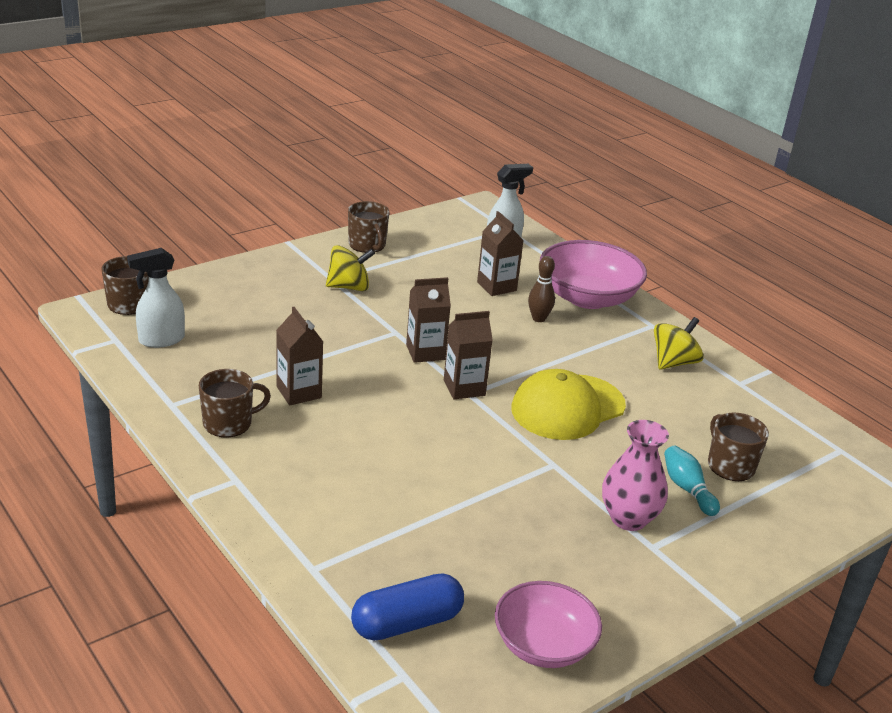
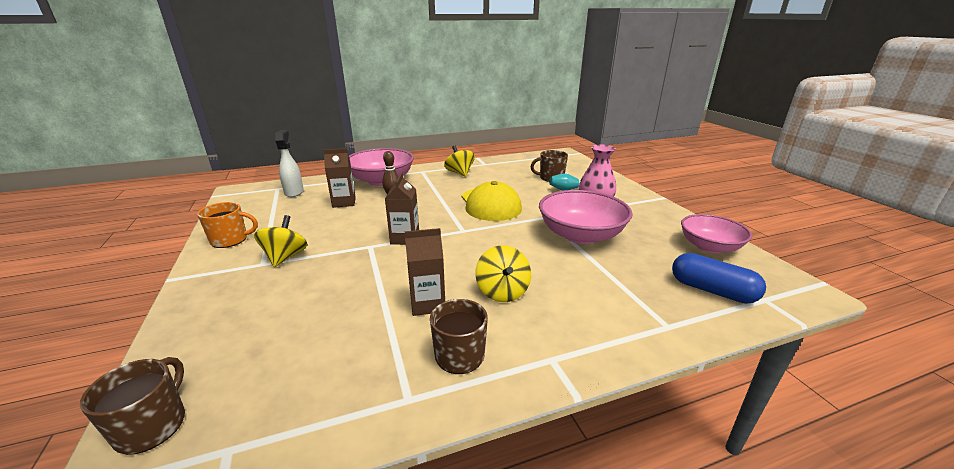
camera: 70 degrees left, 5 degrees down
(161, 340) = (267, 398): white spray bottle -> none
(338, 440) = (502, 291): none -> yellow spinning top
(367, 245) = (230, 240): brown mug -> orange mug
(407, 623) = (712, 290): blue capsule -> blue capsule turned 45 degrees counterclockwise
(464, 388) = (456, 231): brown carton -> none
(511, 501) = (580, 235): none -> pink bowl

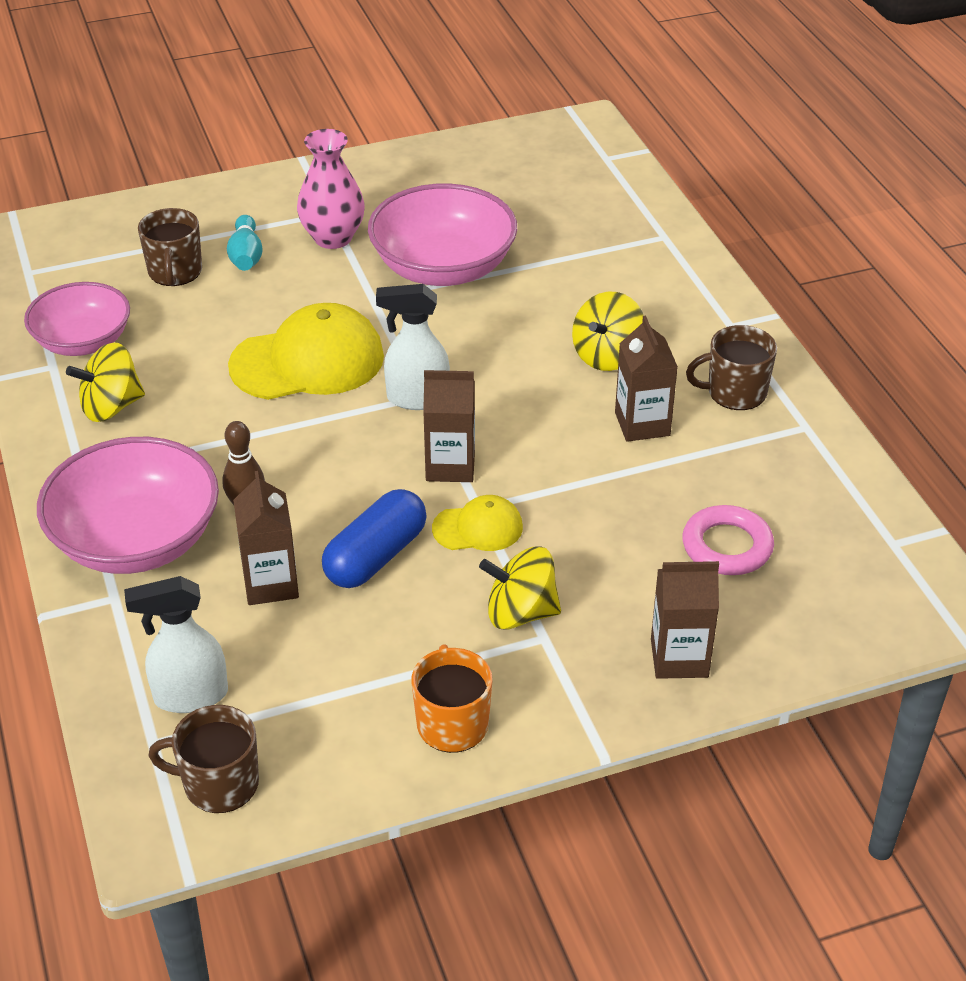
camera: 90 degrees left, 15 degrees up
(152, 425) = (881, 615): brown mug -> brown mug (219, 784)
(207, 309) = (679, 658): none -> brown carton
(288, 336) = (727, 546): none -> pink ring
(354, 246) = (478, 528): none -> yellow cap
(460, 229) = (416, 398): none -> white spray bottle
(502, 291) = (607, 355): yellow spinning top -> yellow spinning top turned 135 degrees clockwise
(709, 247) = (482, 160): pink bowl -> pink bowl (83, 341)
(712, 290) = (591, 188): blue capsule -> blue capsule (376, 556)

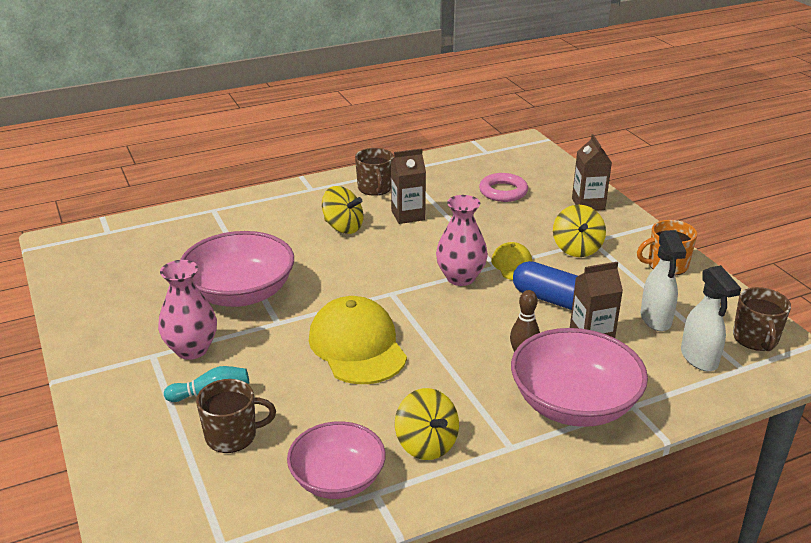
camera: 95 degrees left, 10 degrees down
(416, 398) = (395, 295): white spray bottle -> white spray bottle (656, 320)
(450, 466) = (460, 278): brown carton -> pink vase

